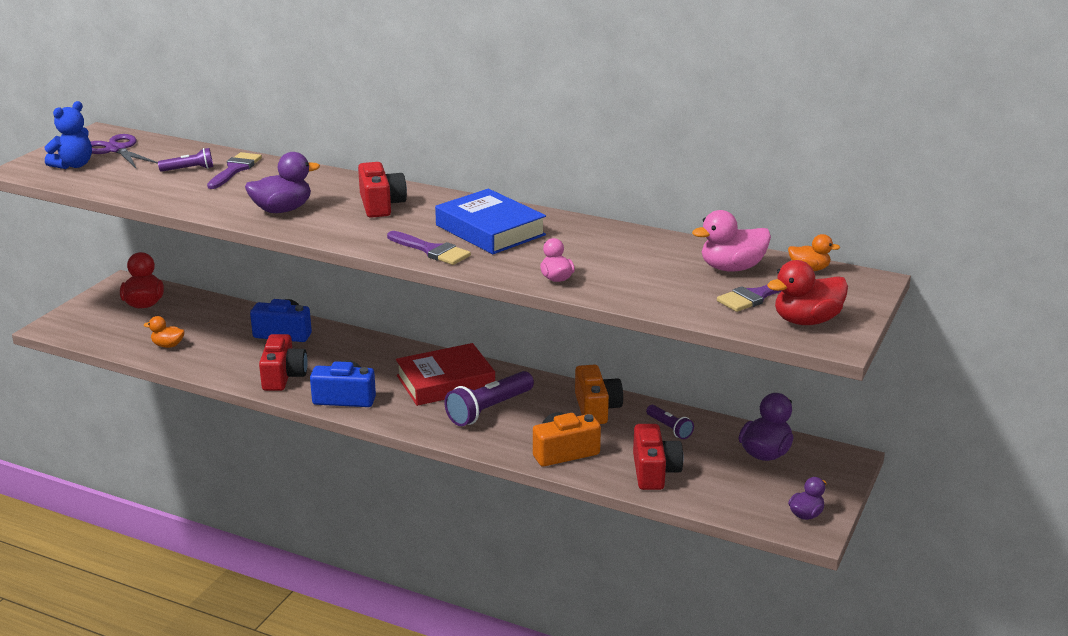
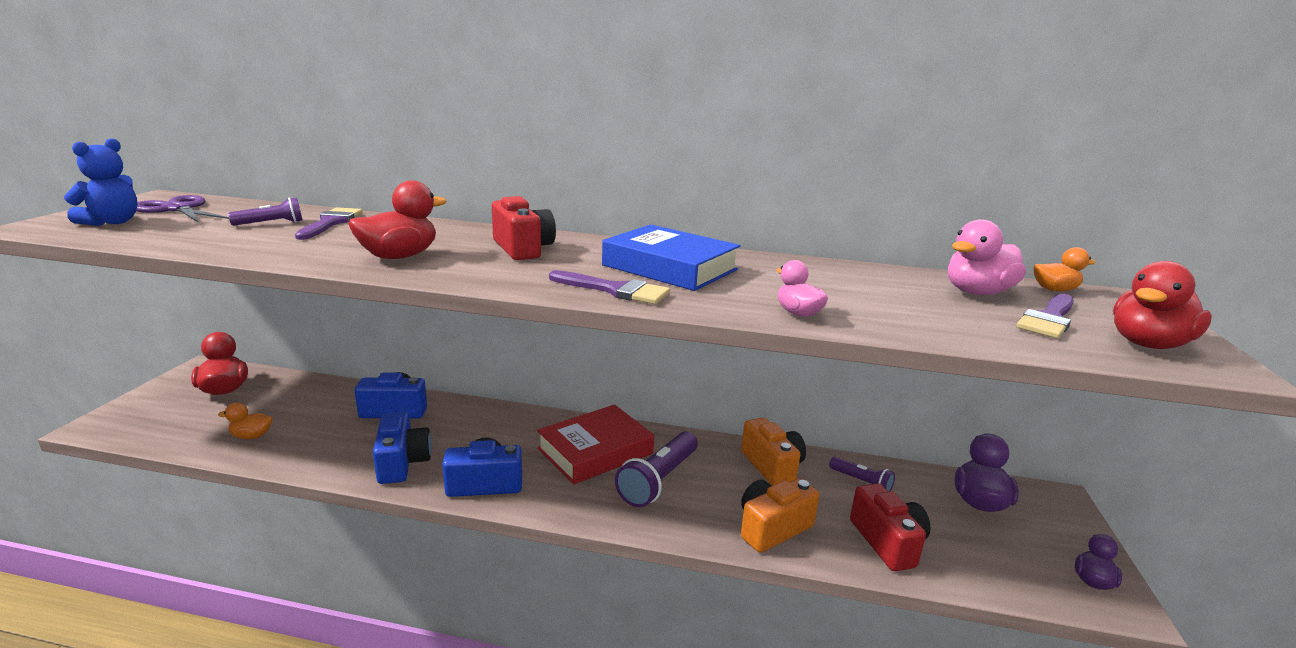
camera: 15 degrees left, 5 degrees down
(282, 210) = (399, 256): purple duck -> red duck
(283, 376) = (402, 462): red camera -> blue camera

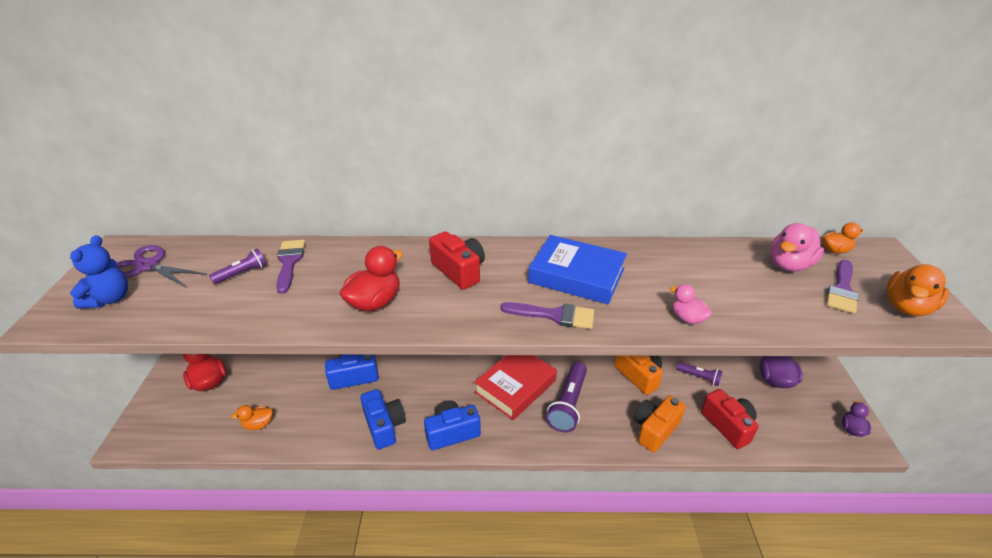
camera: 10 degrees left, 15 degrees up
(1148, 344) = (906, 307): red duck -> orange duck

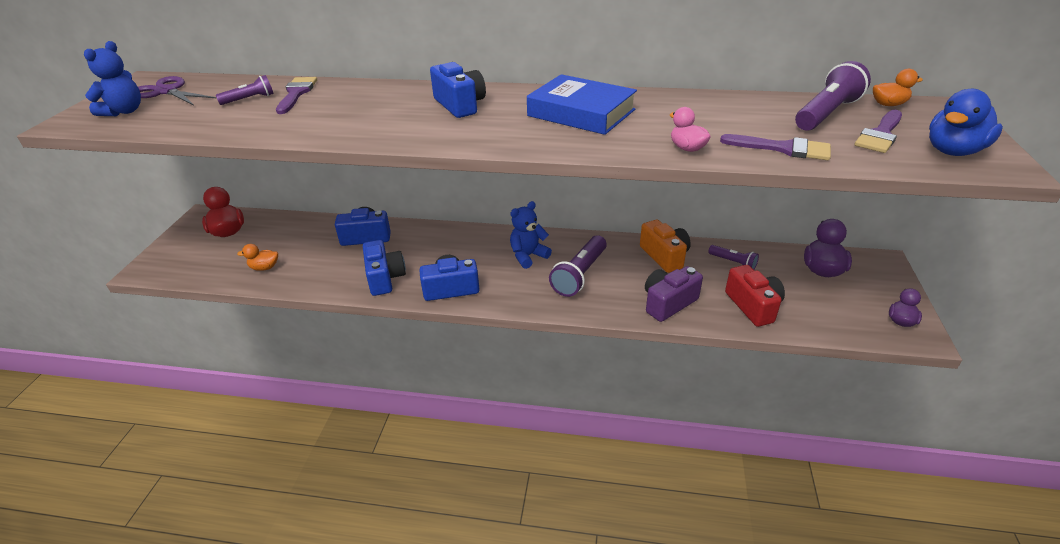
camera: 10 degrees right, 0 degrees up
(375, 302) = (366, 123): red duck -> none
(459, 271) = (460, 105): red camera -> blue camera
(515, 386) = (528, 256): red book -> blue teddy bear
(554, 315) = (544, 140): purple brush -> purple brush (783, 148)
(654, 429) = (668, 303): orange camera -> purple camera
(789, 265) = (826, 113): pink duck -> purple flashlight
(906, 307) = (953, 151): orange duck -> blue duck

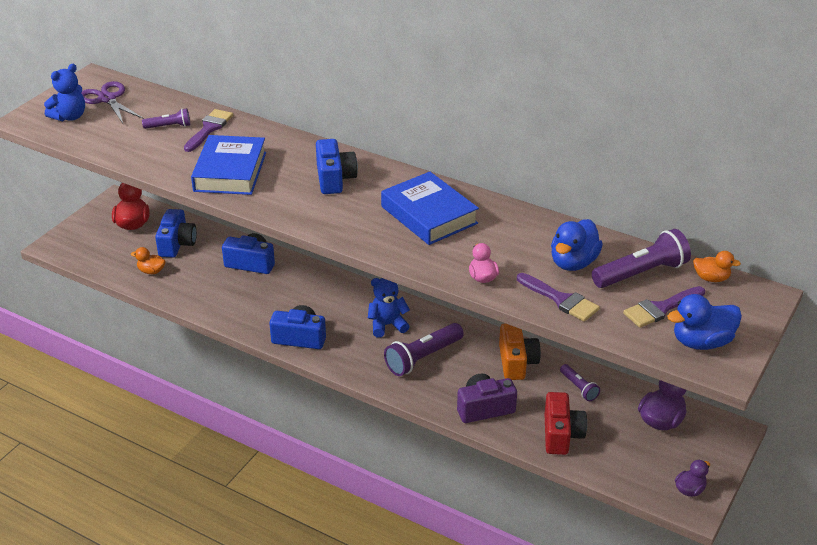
camera: 20 degrees right, 0 degrees up
(341, 120) = (230, 172): none -> blue book
(385, 278) = (248, 311): blue camera -> blue camera (177, 244)
(757, 119) = (573, 263): none -> blue duck

